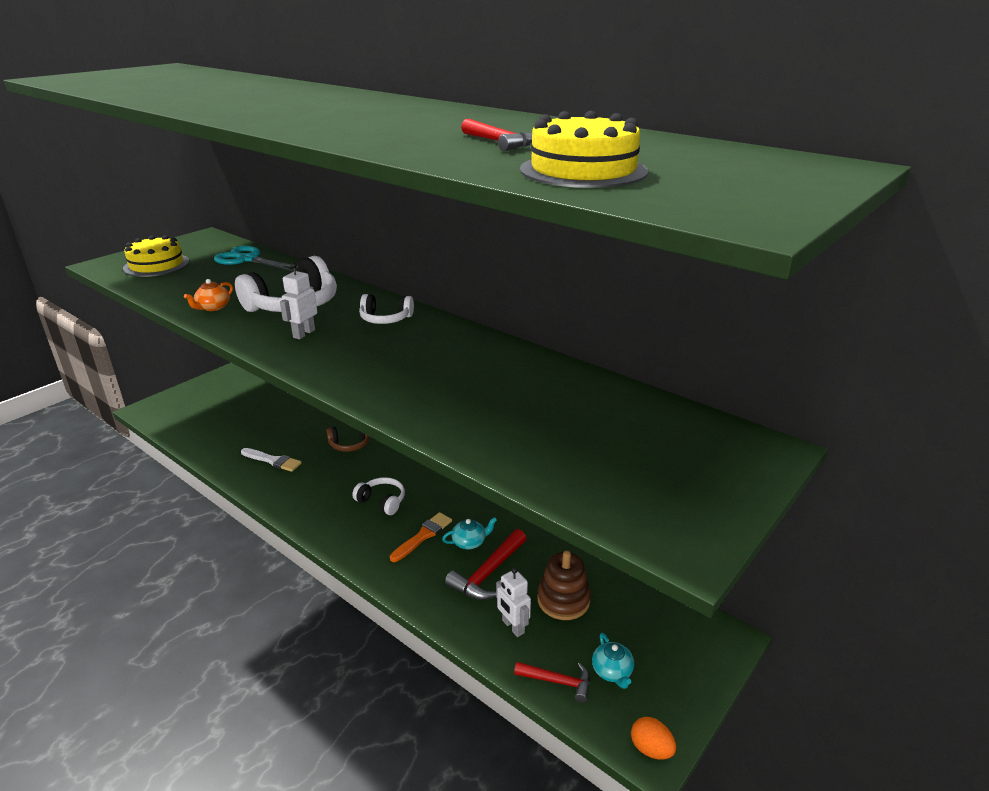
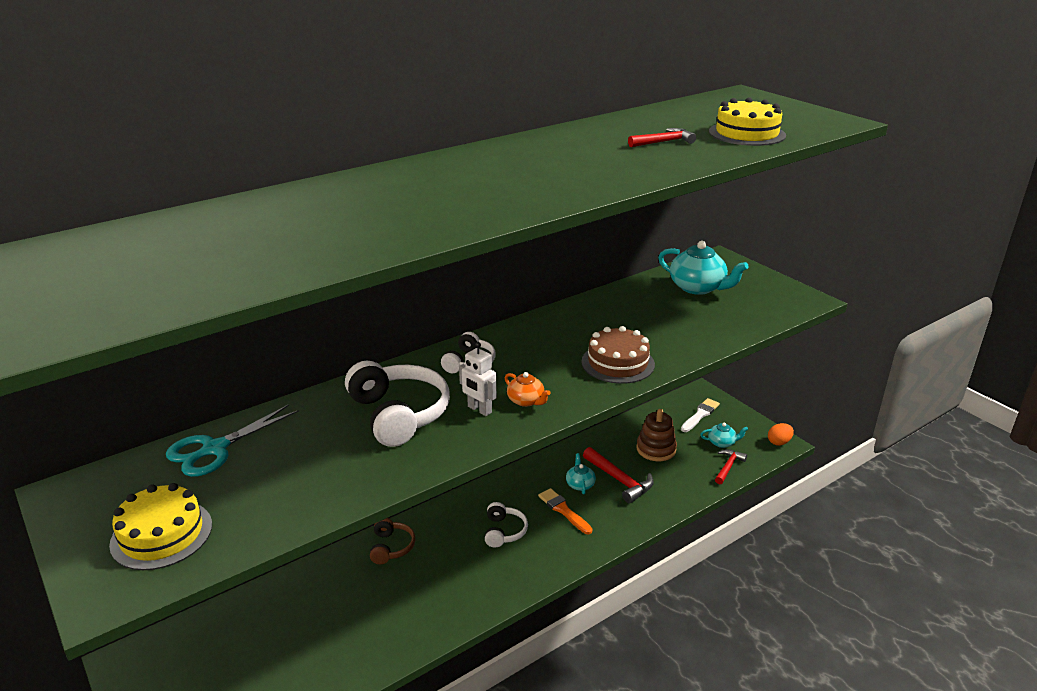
camera: 75 degrees left, 0 degrees up
(213, 307) = (370, 472): orange teapot -> orange teapot (526, 401)
(272, 460) = (390, 615): white brush -> white brush (700, 415)
(382, 501) = (504, 531): white headphones -> white headphones turned 135 degrees clockwise
(408, 392) = (618, 363): none -> brown cake
(513, 627) = (677, 477): white robot -> none
(647, 435) = (698, 287): none -> turquoise teapot

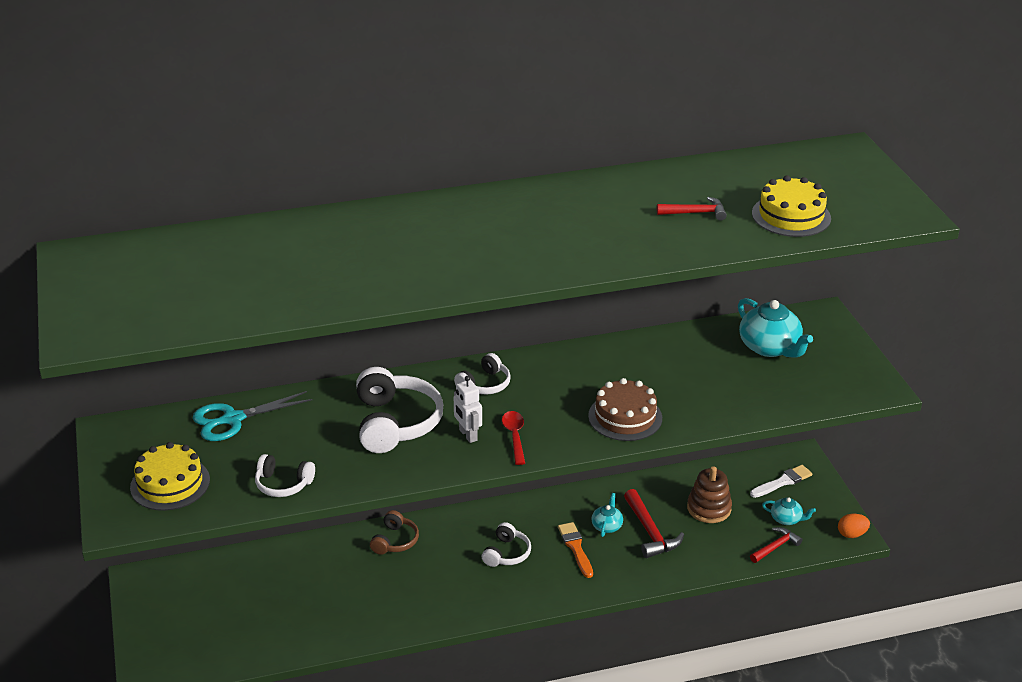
camera: 20 degrees right, 5 degrees up
(303, 502) = (283, 484): none -> white headphones
(526, 401) = (514, 436): orange teapot -> red spoon

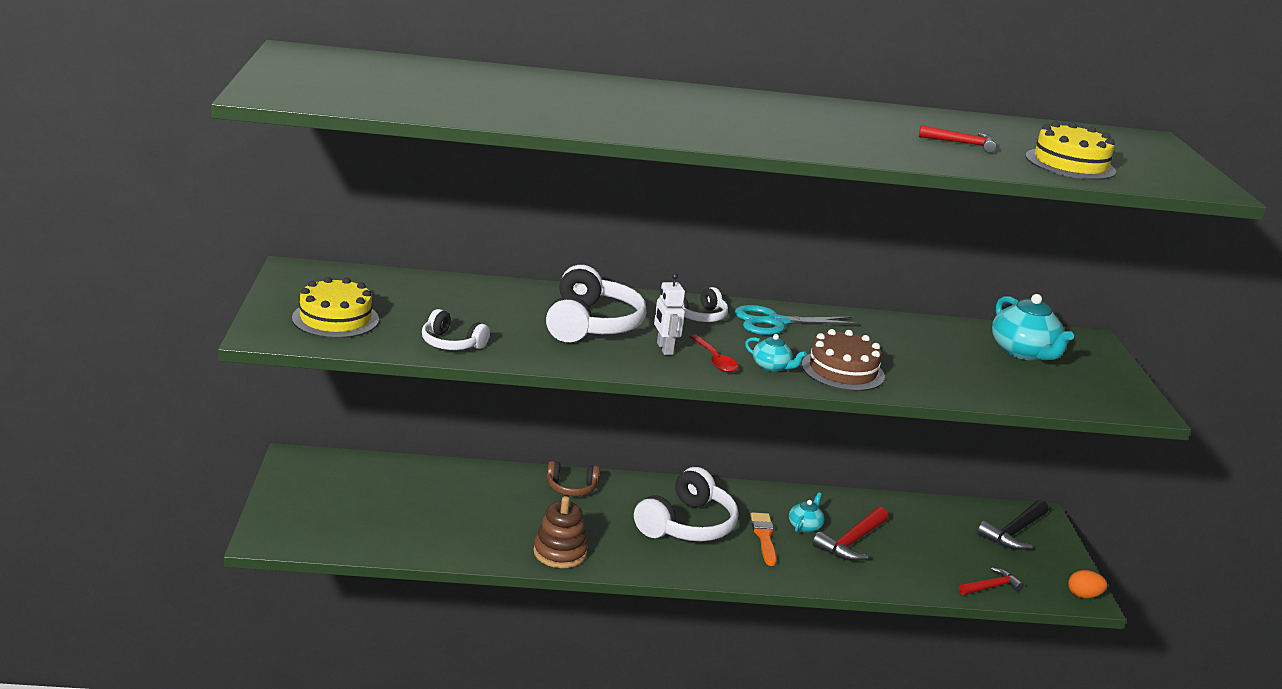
camera: 10 degrees right, 10 degrees down
(232, 419) = (424, 288): turquoise scissors -> turquoise scissors (775, 322)
(395, 541) = (571, 488): brown headphones -> brown headphones turned 60 degrees clockwise
(506, 553) = (687, 525): white headphones -> white headphones, size x1.80
(514, 436) = (715, 360): red spoon -> red spoon turned 150 degrees clockwise
(650, 532) = (851, 542): red hammer -> red hammer turned 45 degrees clockwise
(709, 508) = (923, 536): brown stacking toy -> brown stacking toy (560, 552)
(782, 482) = (1014, 532): white brush -> black hammer
(786, 519) = (1010, 565): turquoise teapot -> turquoise teapot (772, 367)

